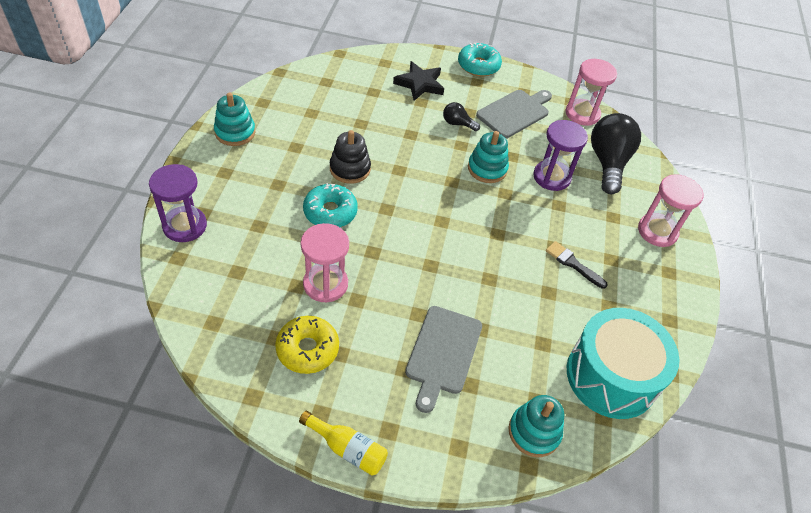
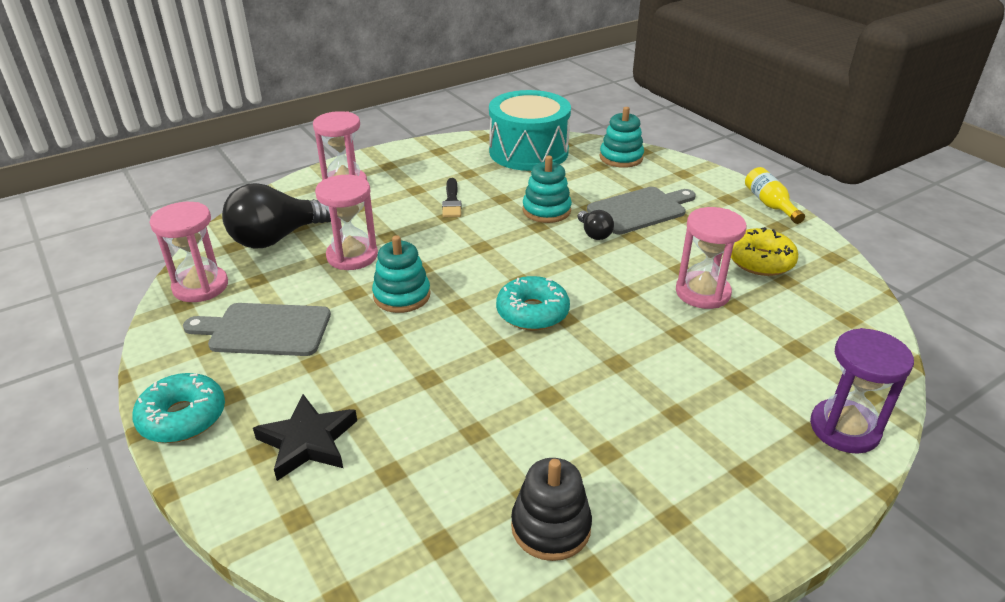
camera: 130 degrees left, 15 degrees down
(235, 132) = (686, 535): turquoise stacking toy -> turquoise stacking toy (546, 210)
(330, 212) = (636, 348): turquoise donut -> turquoise donut (532, 312)
(350, 169) = (560, 381): black stacking toy -> black stacking toy (551, 527)
(457, 124) = (352, 357): black light bulb -> black light bulb (594, 234)
(551, 177) = (352, 256): purple hourglass -> pink hourglass

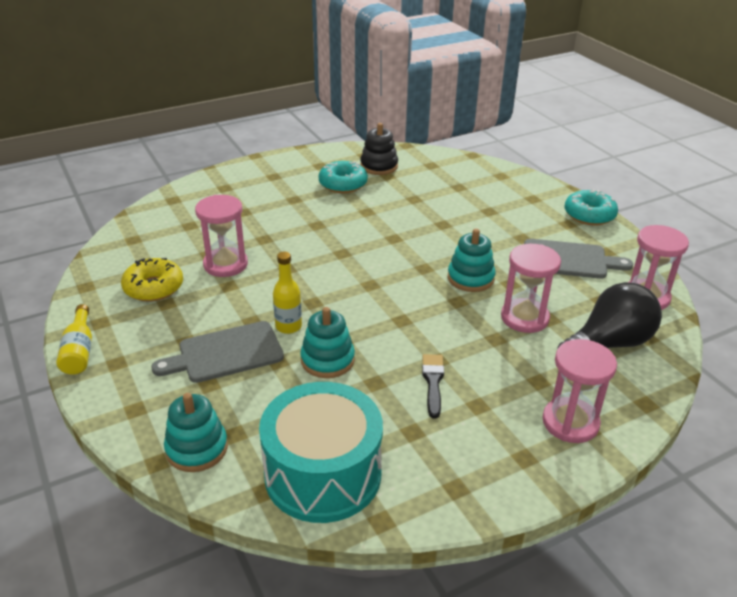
camera: 175 degrees left, 0 degrees up
(308, 441) = (508, 201): black star -> none
(532, 312) = (366, 259): turquoise donut -> turquoise donut (343, 184)
(594, 234) = (288, 326): black light bulb -> yellow bottle
(844, 428) = (204, 188): purple hourglass -> none

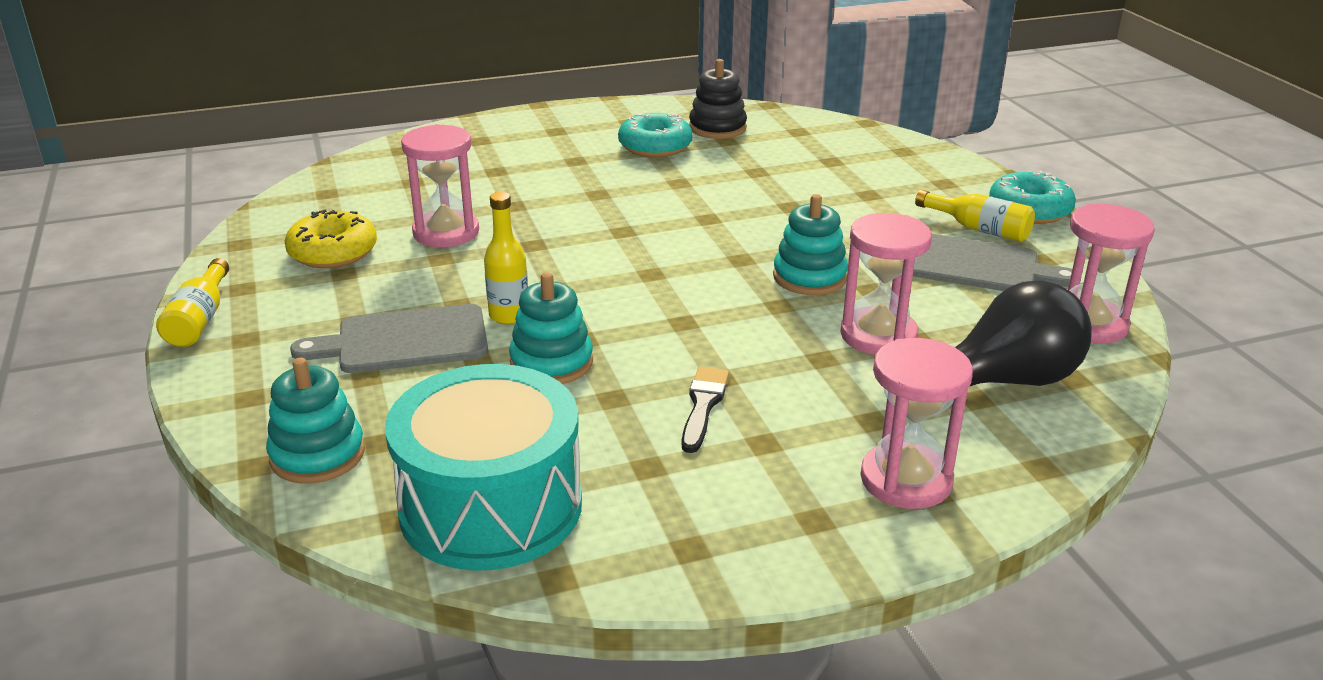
camera: 10 degrees right, 5 degrees down
(563, 232) = (979, 229): none -> yellow bottle

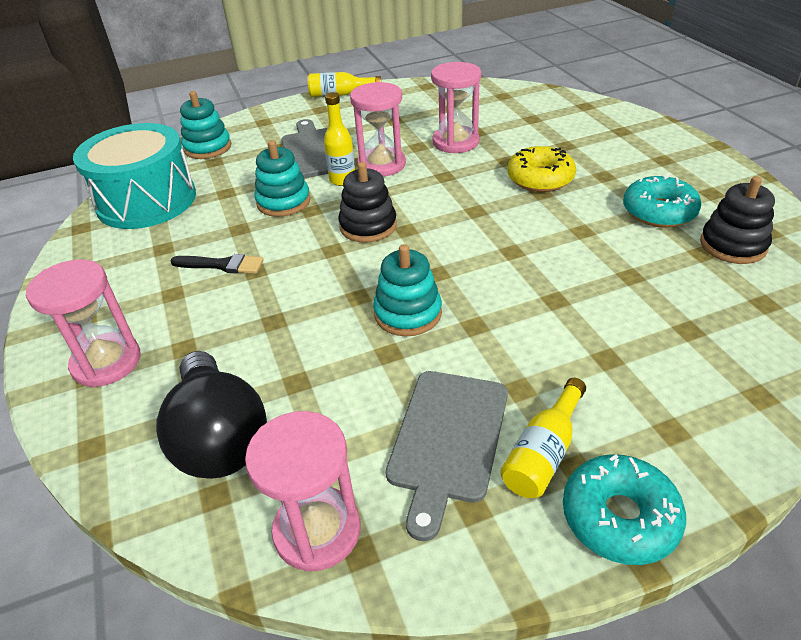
camera: 90 degrees right, 10 degrees up
(333, 252) = (420, 112): yellow donut -> yellow donut (540, 179)
(636, 297) = (368, 226): none -> black stacking toy
(878, 335) = (306, 355): pink hourglass -> pink hourglass (381, 165)

